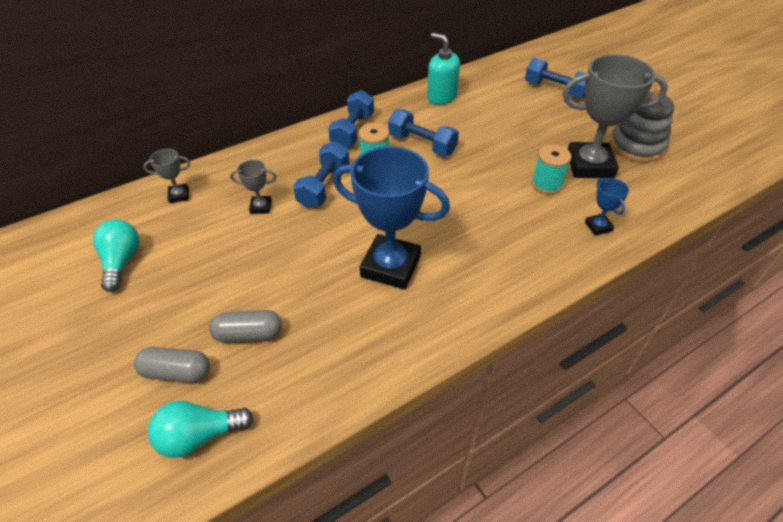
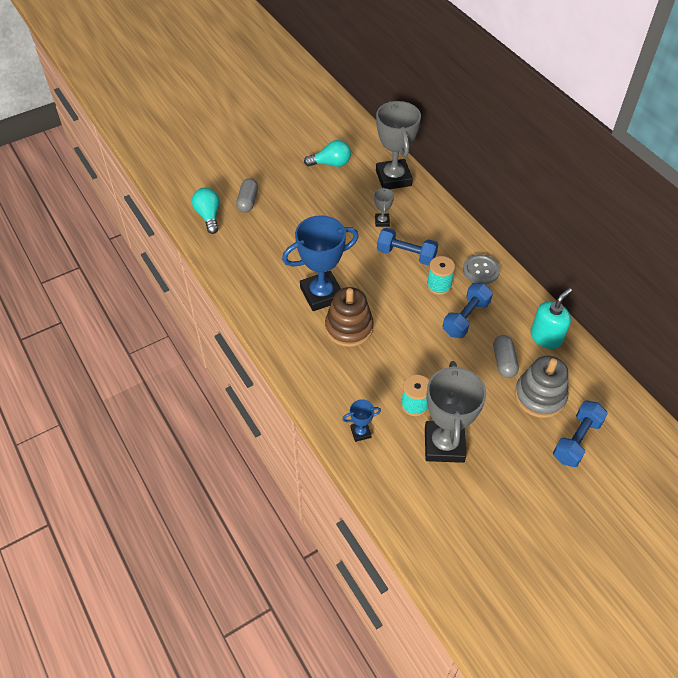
camera: 90 degrees right, 5 degrees up
(179, 195) = (393, 178): grey trophy -> grey trophy, size x2.24
(248, 334) = (270, 227): grey capsule -> grey capsule (504, 362)
(352, 131) = (481, 270): blue dumbbell -> grey button
(390, 266) = (321, 294): blue trophy -> blue trophy turned 45 degrees clockwise
(446, 238) = (349, 327): none -> brown stacking toy
(637, 146) = (479, 495): grey stacking toy -> grey stacking toy (540, 396)

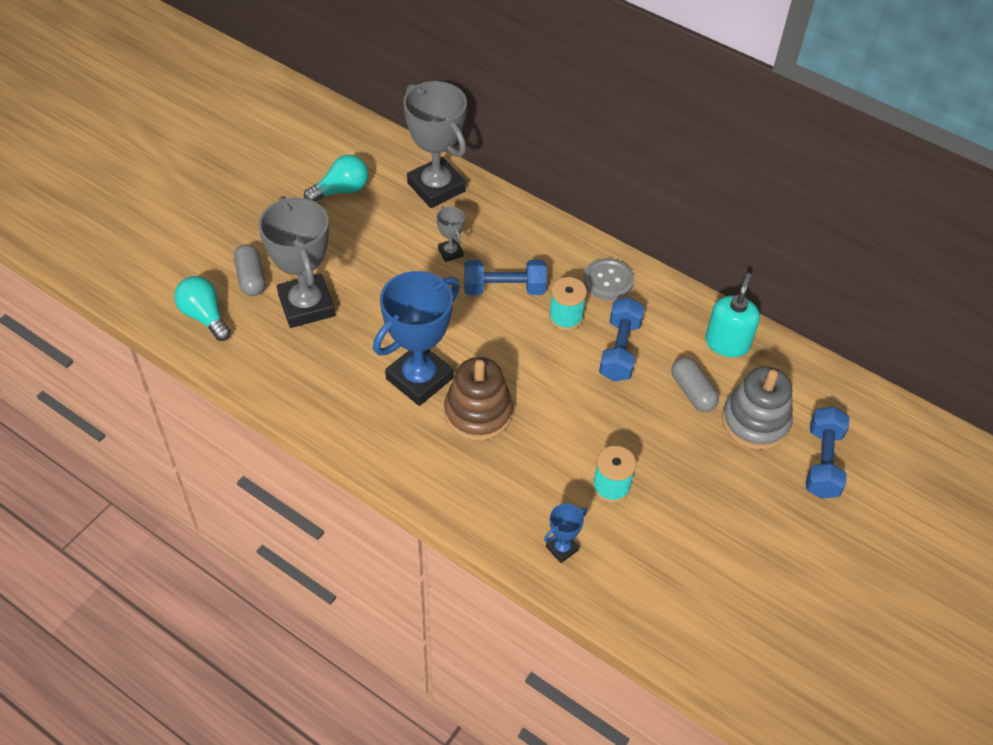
camera: 25 degrees left, 0 degrees up
(444, 445) = (672, 526): grey trophy -> grey trophy (306, 305)

